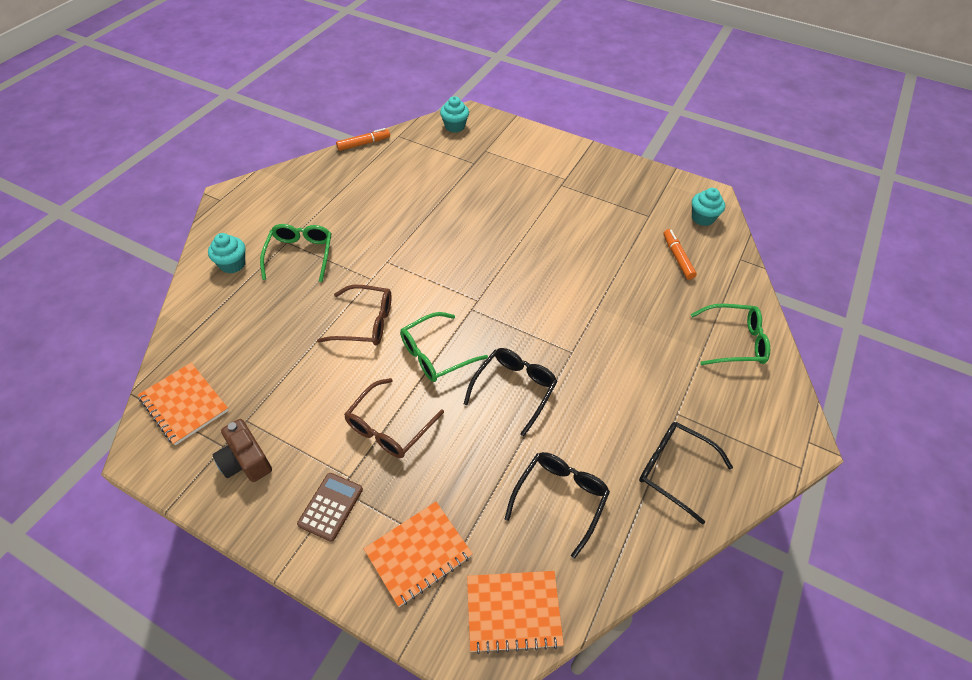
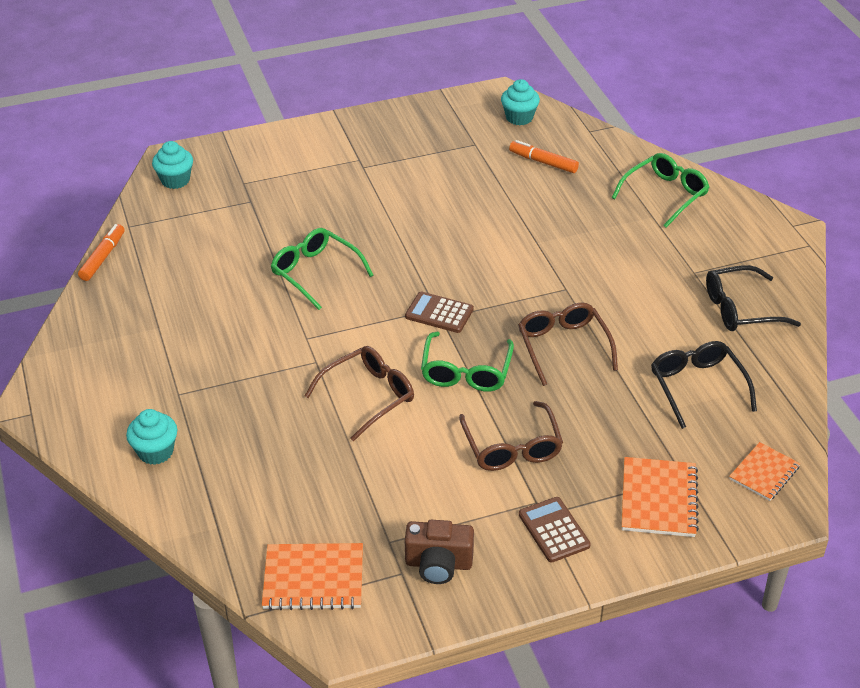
camera: 45 degrees left, 10 degrees down
(300, 255) = (212, 394): green glasses -> green glasses (316, 273)
(474, 305) = (439, 313): none -> brown calculator
(513, 611) = (764, 473): orange notebook -> orange notebook, size x0.66
(514, 389) = (563, 347): black glasses -> brown glasses

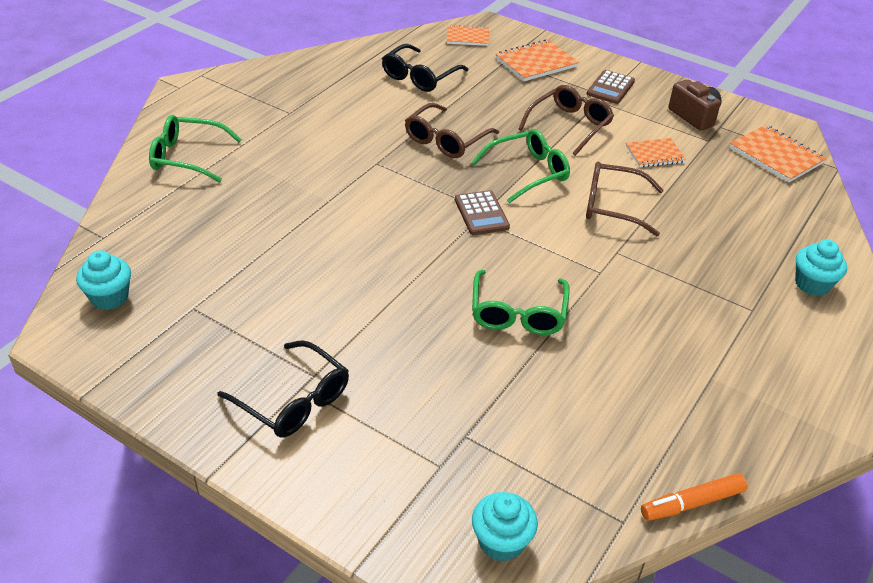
camera: 130 degrees left, 0 degrees up
(408, 479) = (654, 154): none -> orange notebook
(543, 162) = (190, 245): orange marker -> none
(741, 309) = (314, 82): black glasses -> black glasses (293, 400)

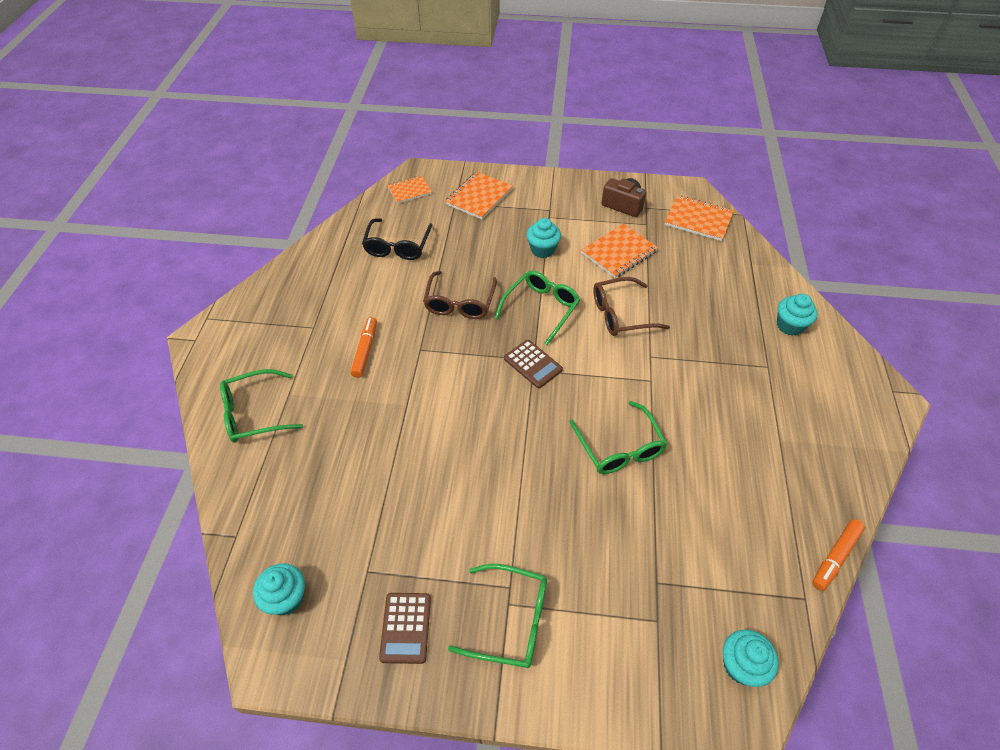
camera: 25 degrees left, 10 degrees up
(293, 400) = (510, 621): black glasses -> green glasses
(323, 146) = (365, 350): none -> orange marker
(569, 126) = (542, 250): brown glasses -> turquoise cupcake
(610, 88) = (549, 201): brown calculator -> brown calculator (406, 627)
(654, 154) = (619, 252): orange notebook -> orange notebook, size x1.52

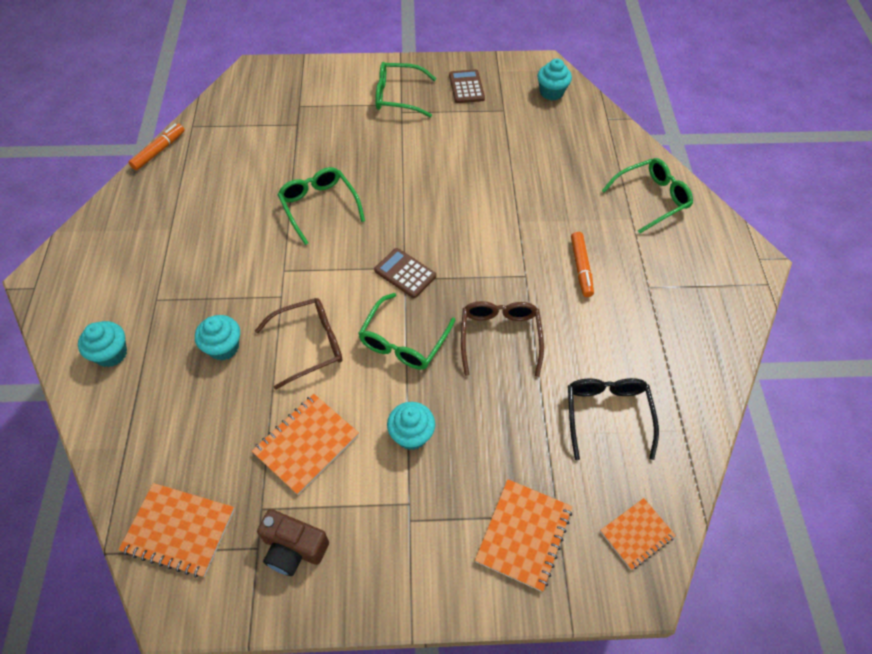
camera: 170 degrees right, 5 degrees up
(741, 665) = (247, 91): turquoise cupcake -> turquoise cupcake (223, 347)

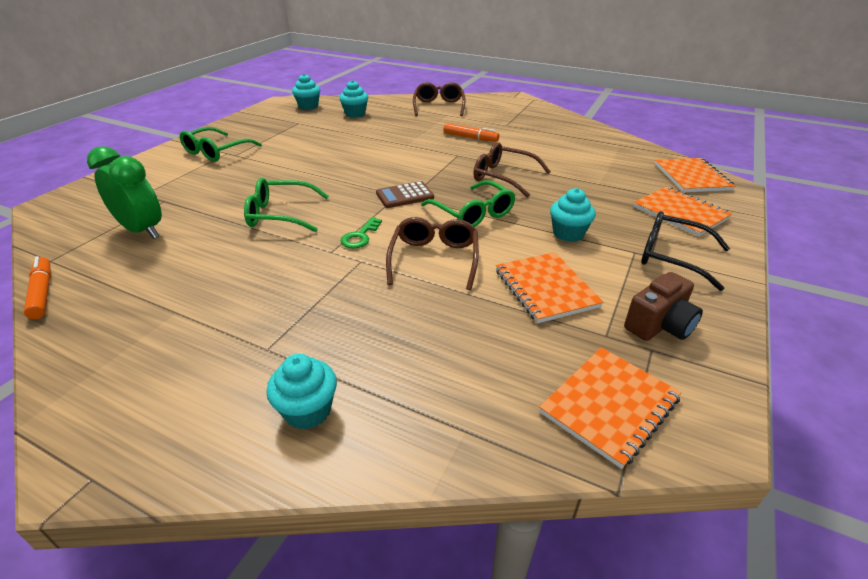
camera: 60 degrees left, 20 degrees down
(223, 347) = (387, 312): turquoise cupcake -> turquoise cupcake (355, 114)
(250, 143) = (142, 231): none -> green clock
(316, 277) = (360, 236): none -> green key
(466, 87) = (254, 127): brown calculator -> none
(607, 415) = (596, 161): black glasses -> black glasses (672, 257)
(636, 534) = (691, 177): orange notebook -> orange notebook, size x1.52
(651, 199) = (439, 106): green glasses -> brown glasses

